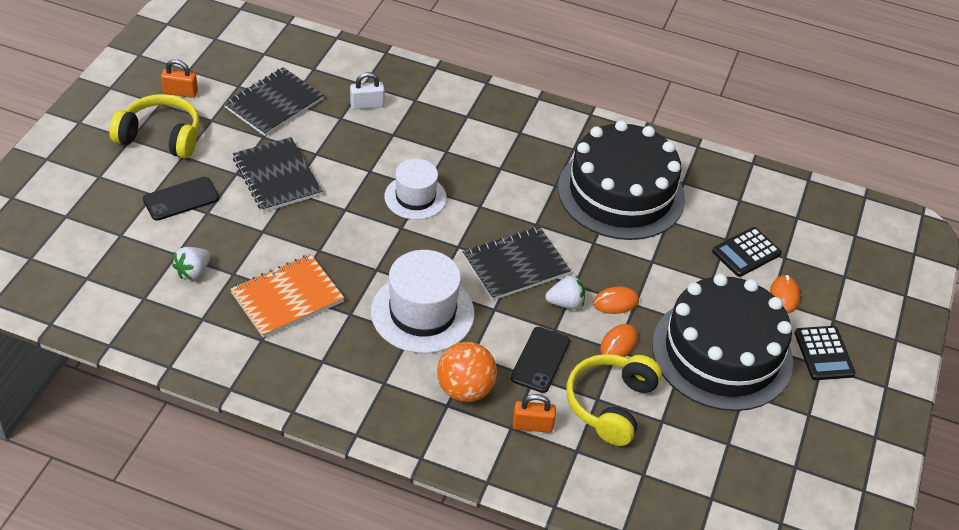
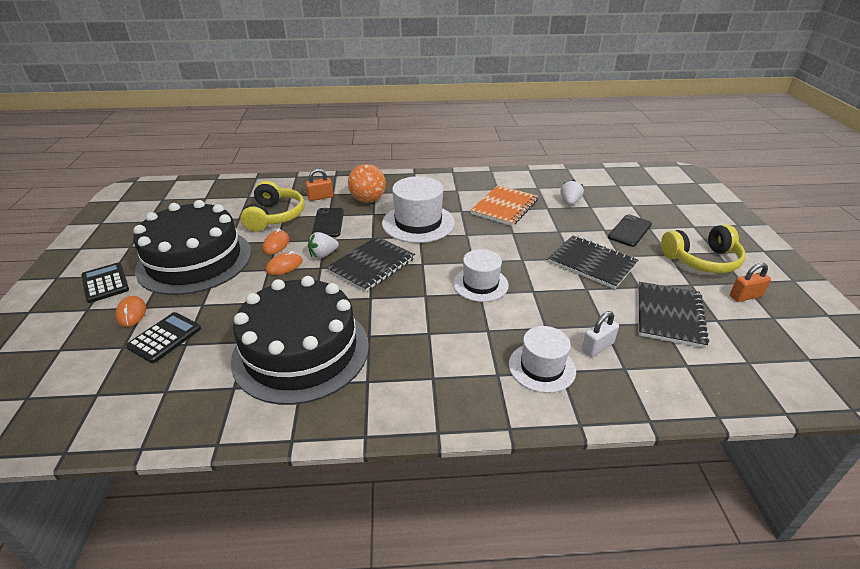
camera: 160 degrees right, 10 degrees down
(427, 108) = (542, 367): none -> white hat

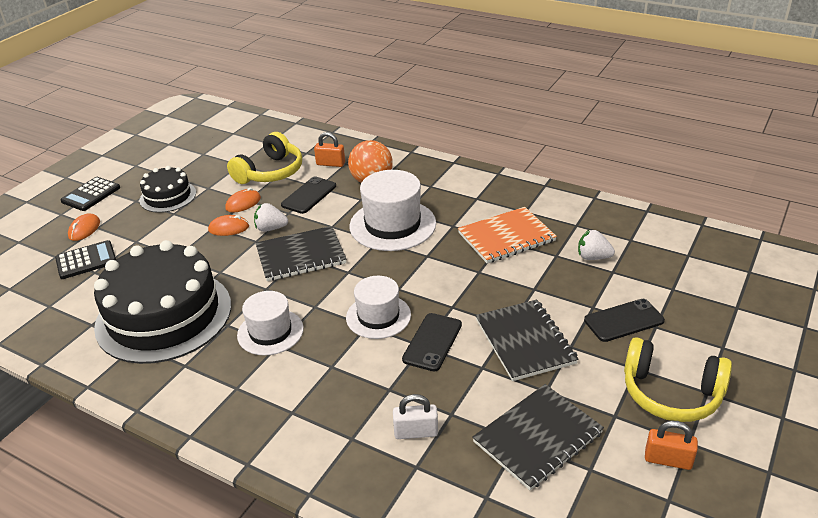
camera: 35 degrees right, 0 degrees up
(105, 283) = (91, 194): black calculator -> black calculator turned 150 degrees counterclockwise
(195, 260) = (168, 196): black cake -> black cake, size x0.51
(537, 286) = (432, 342): none -> black phone
(542, 367) = (338, 425): white hat -> white hat (270, 332)
(569, 202) = (593, 257): white strawberry -> white strawberry turned 120 degrees counterclockwise

